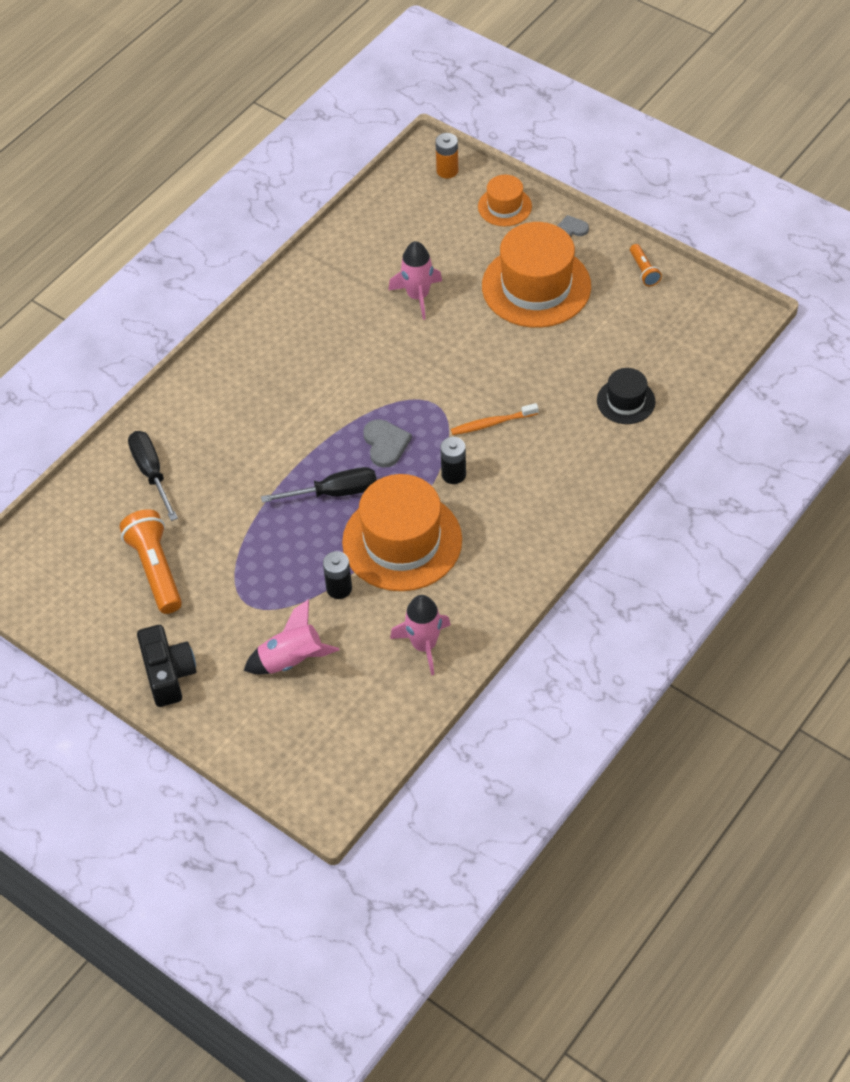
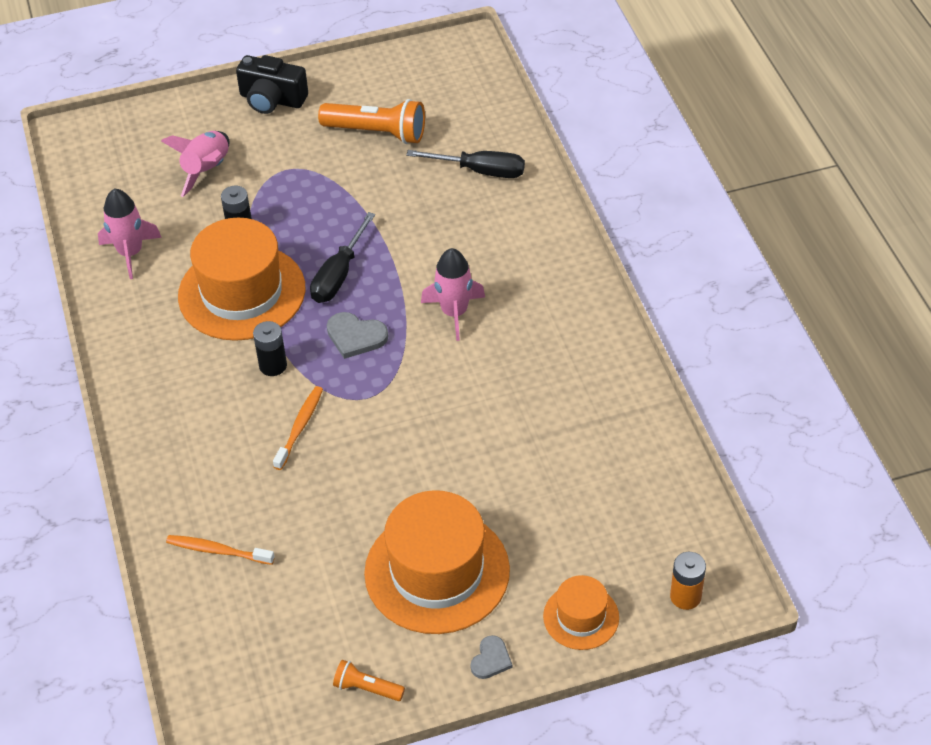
camera: 125 degrees right, 5 degrees down
(418, 296) = (516, 461): pink rocket -> pink rocket (454, 312)
(626, 401) = (217, 551): black hat -> orange toothbrush

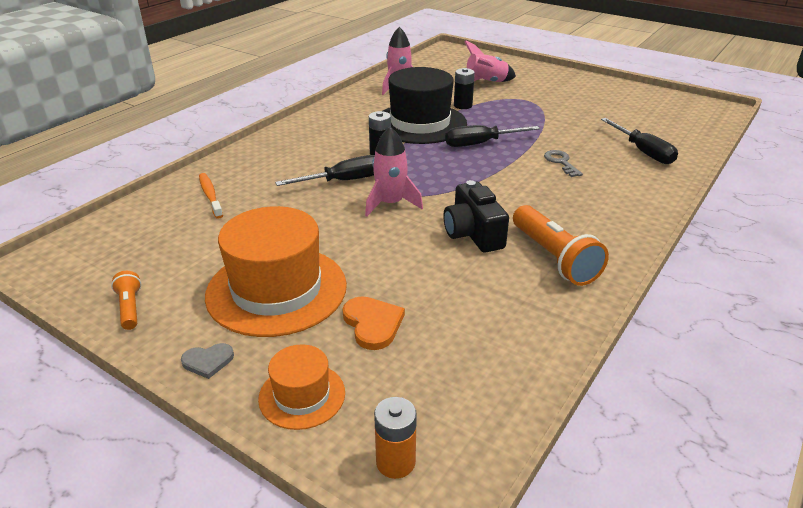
camera: 50 degrees right, 15 degrees down
(242, 292) = (420, 123): orange hat -> black hat
(272, 99) = (564, 78): black camera -> black camera (473, 234)
(300, 427) = (344, 181): orange toothbrush -> black screwdriver
(355, 336) = (442, 168): grey heart -> none
(377, 132) = (602, 111): orange flashlight -> orange flashlight (554, 258)
(436, 243) = (561, 162): none -> grey key
(454, 312) = (517, 192): pink rocket -> pink rocket (390, 204)
(540, 530) = (373, 324): none -> orange heart

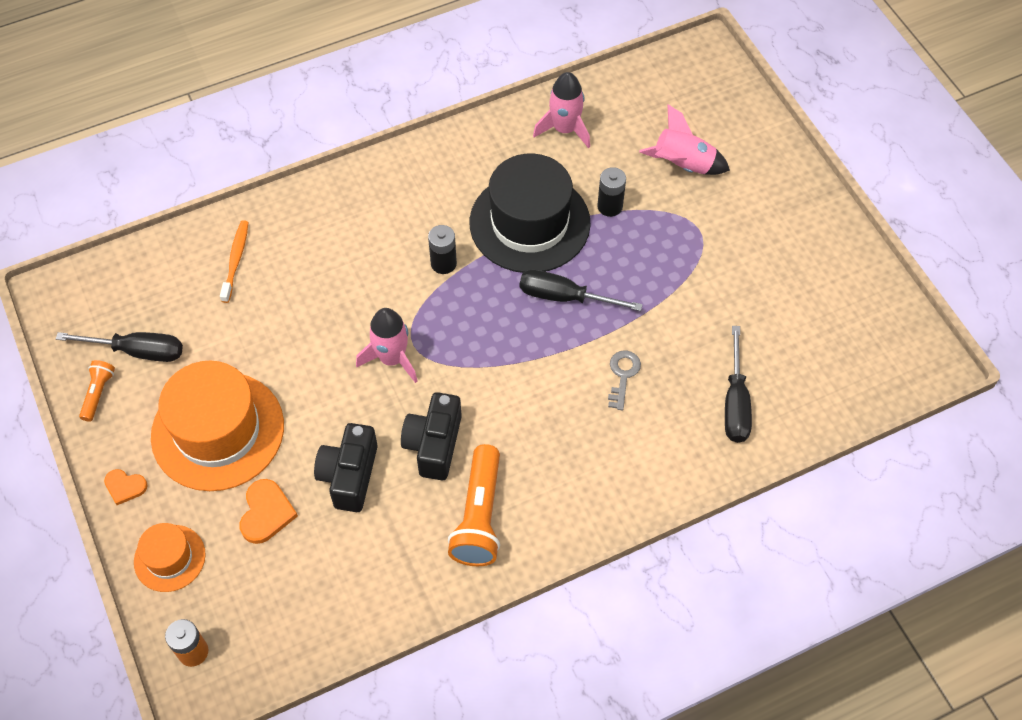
camera: 30 degrees right, 25 degrees up
(208, 361) = (125, 487): grey heart -> orange heart
(344, 181) = (373, 297): black screwdriver -> black screwdriver (138, 351)
(424, 274) = (349, 475): none -> black camera

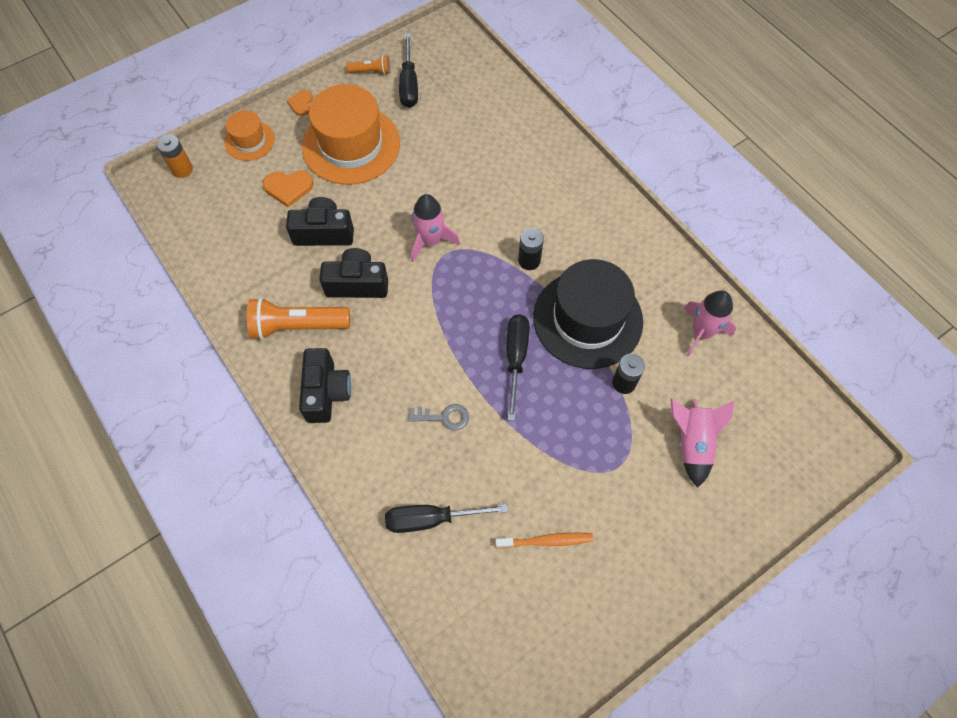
camera: 80 degrees right, 5 degrees up
(236, 260) = (499, 123): orange toothbrush -> orange toothbrush (546, 541)
(573, 491) = (326, 392): none -> black camera

